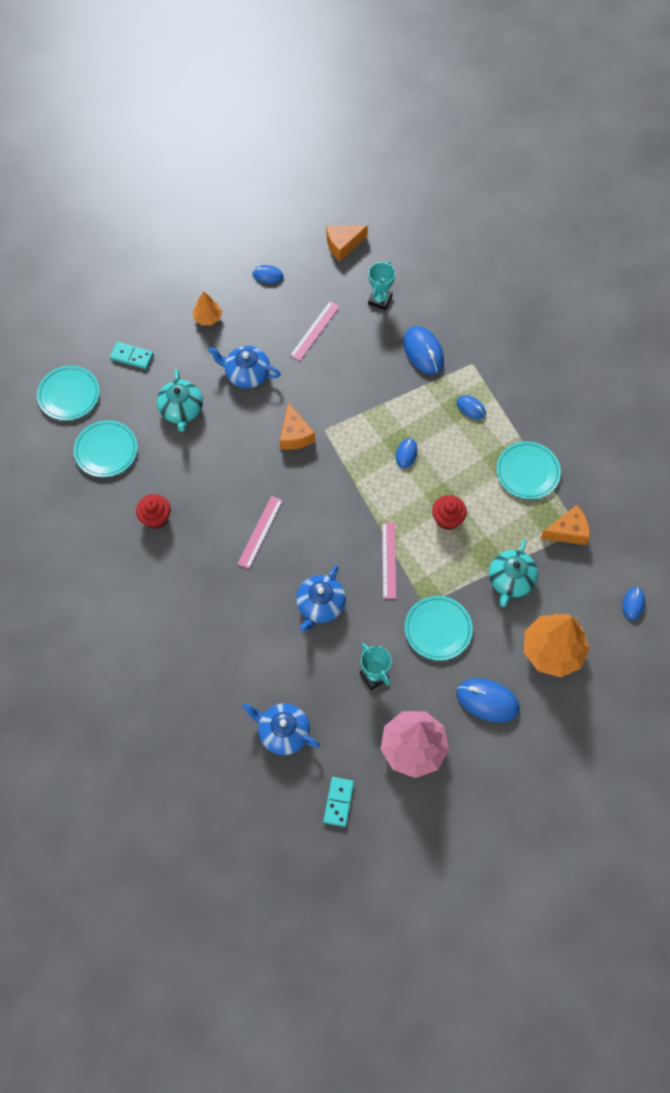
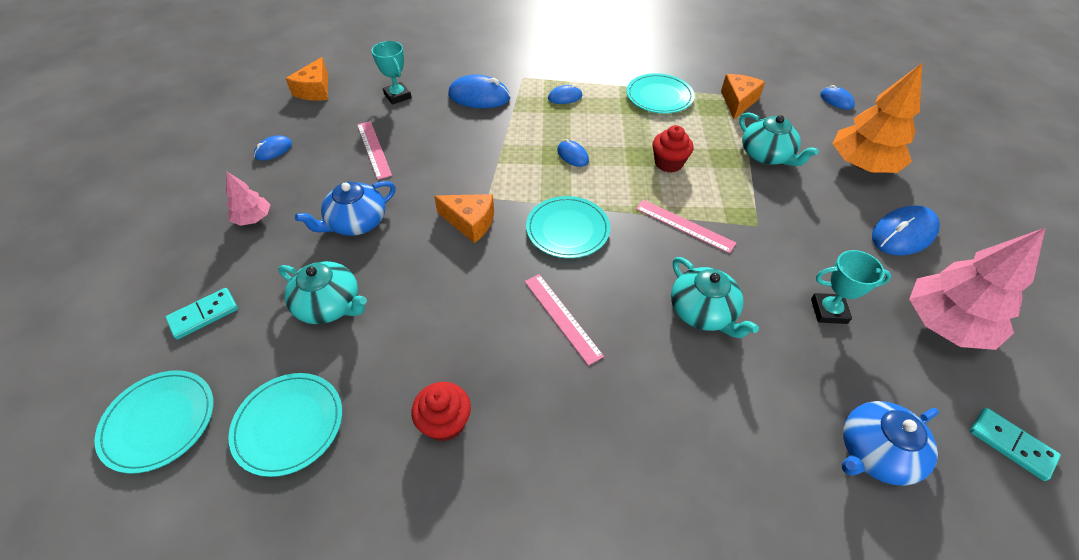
camera: 55 degrees left, 15 degrees down
(208, 318) = (253, 218): orange tree -> pink tree
(320, 605) = (703, 312): blue teapot -> turquoise teapot
(438, 629) = (794, 229): turquoise plate -> turquoise plate (567, 229)

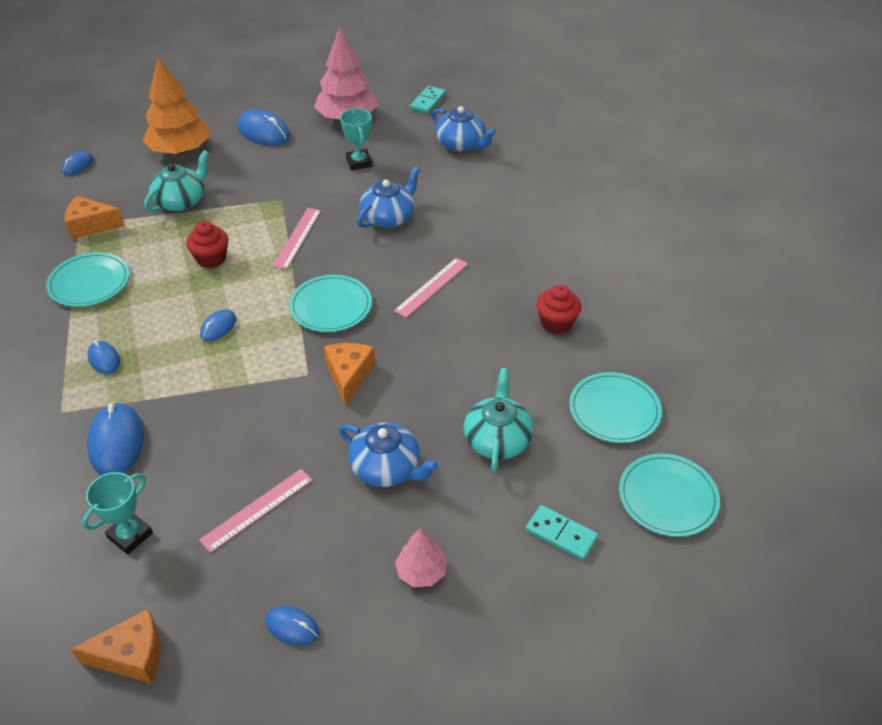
camera: 110 degrees left, 5 degrees down
(703, 312) = (389, 217): turquoise teapot -> blue teapot

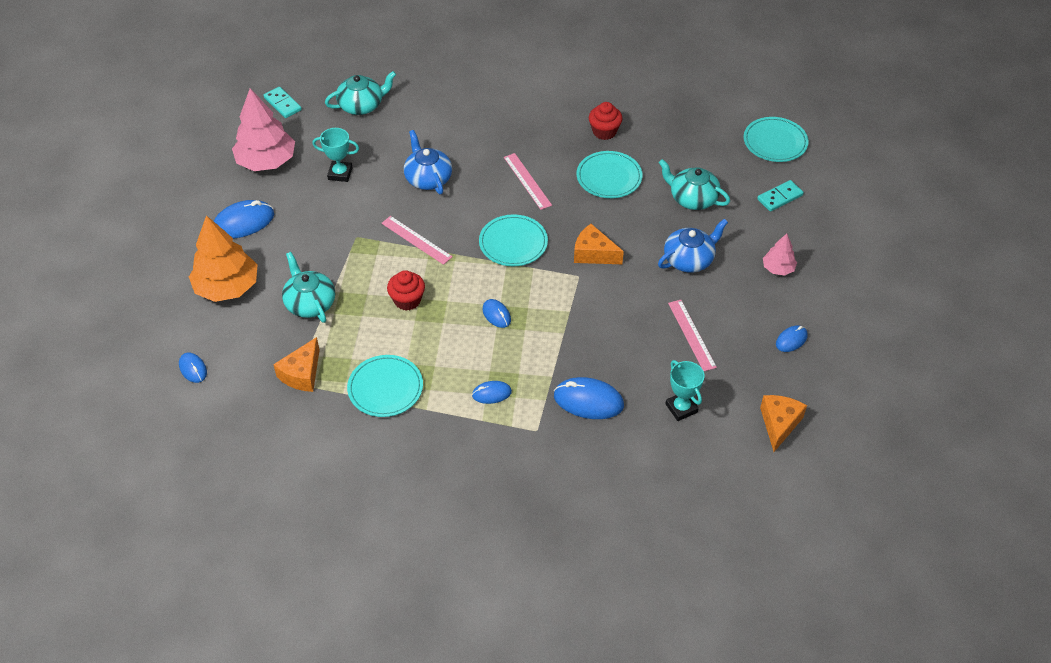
camera: 65 degrees left, 5 degrees up
(461, 144) = (361, 105): blue teapot -> turquoise teapot
(614, 410) = (697, 136): turquoise plate -> turquoise plate (609, 177)

